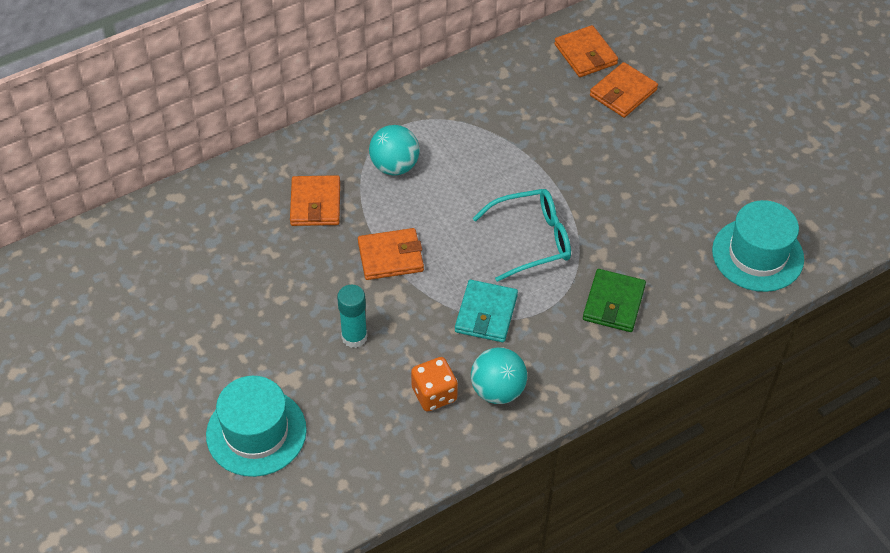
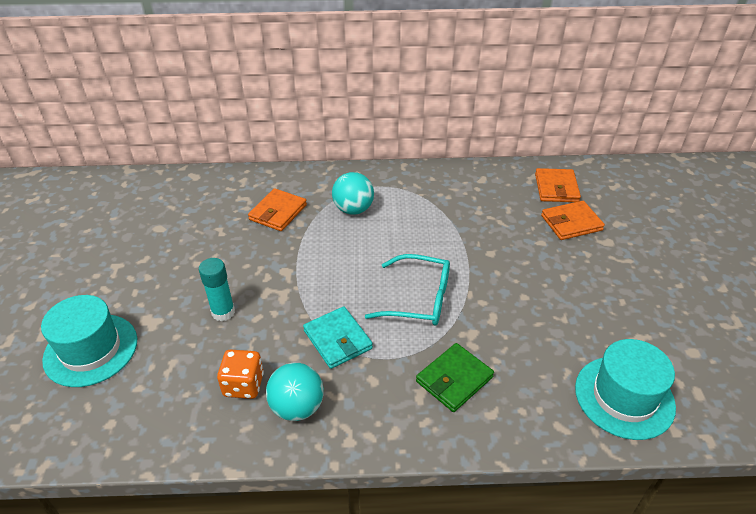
camera: 30 degrees right, 10 degrees down
(390, 256) = (299, 267): orange wallet -> none
(486, 314) = (338, 339): turquoise wallet -> turquoise wallet turned 75 degrees counterclockwise

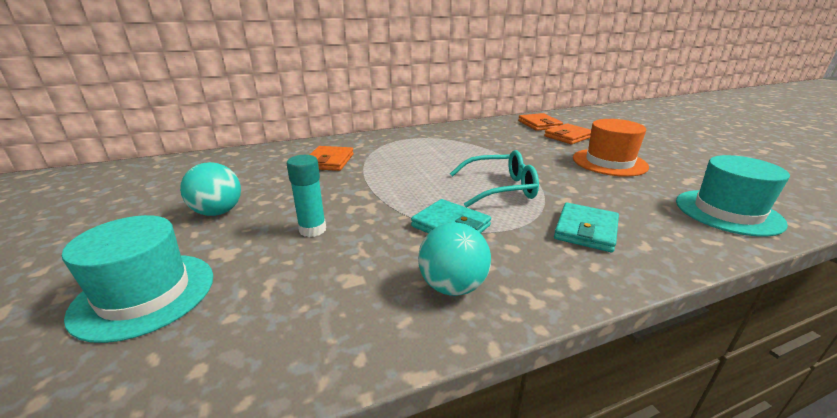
camera: 20 degrees left, 15 degrees down
(243, 385) = (374, 282): orange dice -> none
(353, 209) = (397, 151): turquoise ball -> turquoise ball (218, 212)
(454, 379) = (586, 230): green wallet -> turquoise wallet
(575, 285) = (609, 162): none -> orange hat

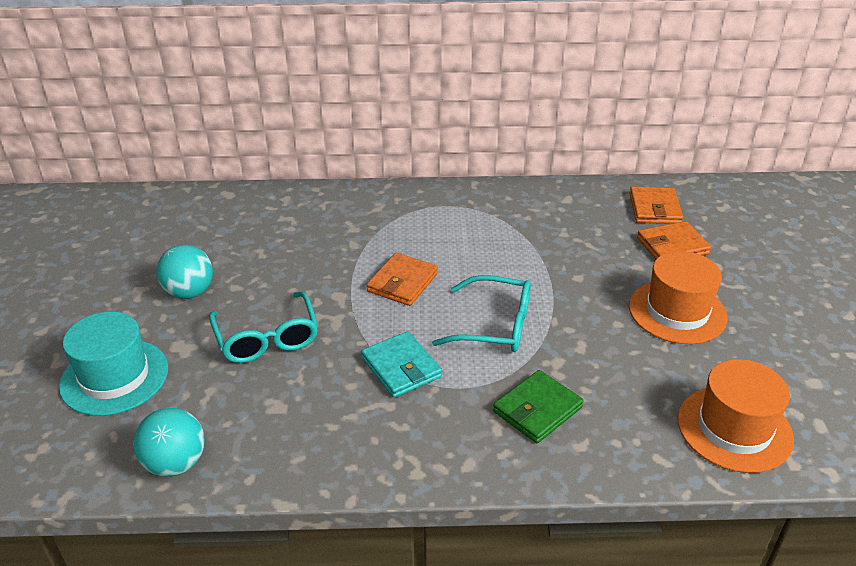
camera: 20 degrees right, 10 degrees up
(312, 229) = (267, 338): turquoise glue stick -> turquoise glasses
(329, 161) = (328, 233): orange wallet -> orange wallet (402, 282)
(452, 286) = (356, 437): turquoise ball -> turquoise ball (175, 463)
(586, 230) = (537, 410): turquoise wallet -> green wallet
(727, 212) = (734, 428): turquoise hat -> orange hat

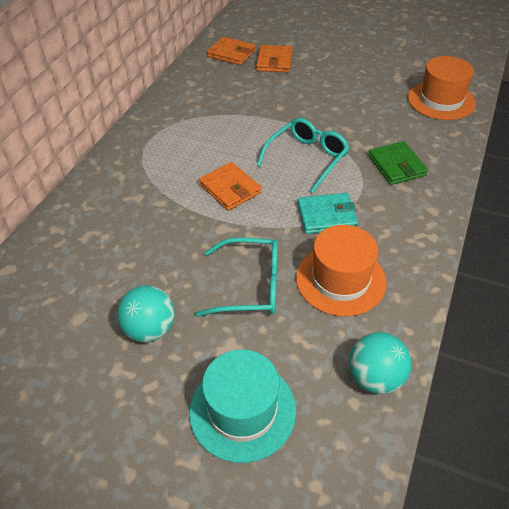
camera: 65 degrees left, 10 degrees up
(677, 311) = (337, 83): orange hat -> orange hat (340, 279)

